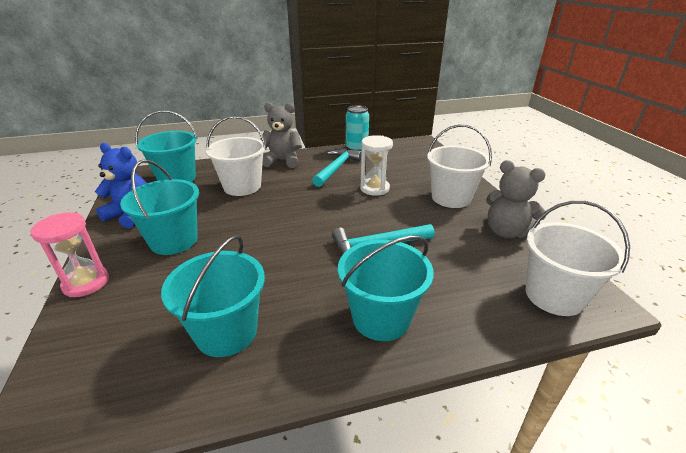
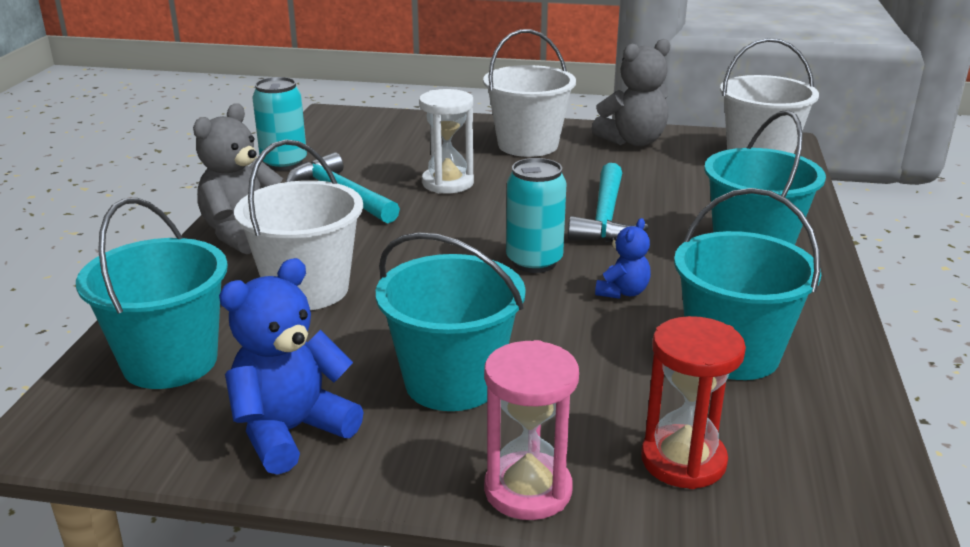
camera: 65 degrees left, 5 degrees down
(107, 330) = (683, 460): none -> red hourglass
(284, 272) = (622, 292): none -> blue teddy bear
(302, 234) = (534, 262): none -> turquoise can

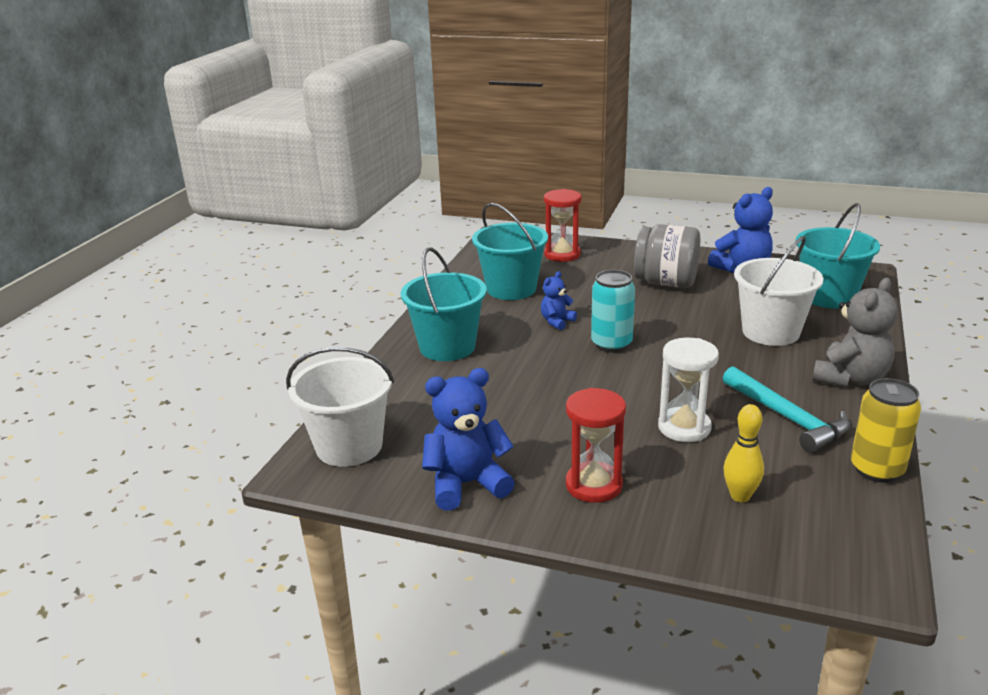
camera: 170 degrees left, 0 degrees up
(284, 163) = (877, 470): turquoise can -> yellow can
(408, 144) = (740, 496): none -> yellow bowling pin
(452, 382) = (666, 283): turquoise bucket -> grey jar
(528, 145) = (593, 485): white bucket -> red hourglass
(528, 490) = (631, 249): pink hourglass -> none
(605, 217) = (543, 380): turquoise hammer -> none
(633, 141) = (466, 484): grey teddy bear -> blue teddy bear

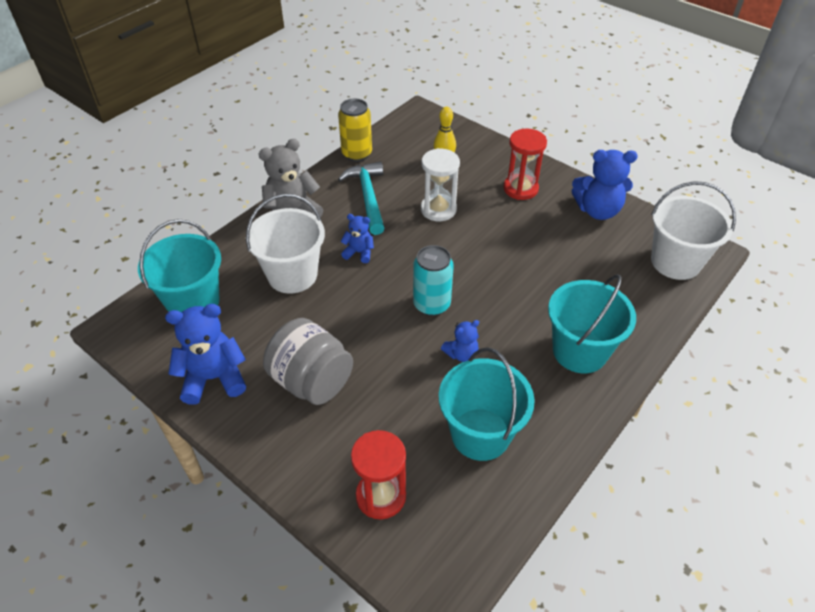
camera: 160 degrees left, 20 degrees up
(728, 364) = (359, 252): none -> blue teddy bear

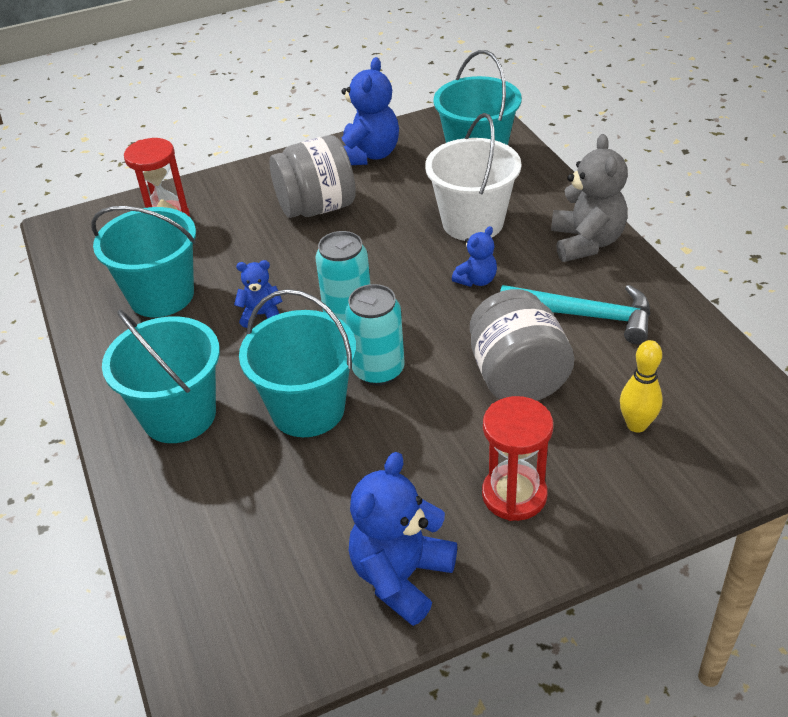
camera: 120 degrees right, 5 degrees down
(357, 154) = (698, 331): yellow can -> none
(438, 209) = (517, 377): white hourglass -> grey jar
(461, 354) = (261, 315): blue teddy bear -> blue teddy bear turned 90 degrees clockwise
(472, 269) = (378, 370): none -> turquoise can
(526, 288) = (308, 409): none -> turquoise bucket
(675, 262) = (223, 618): white bucket -> none

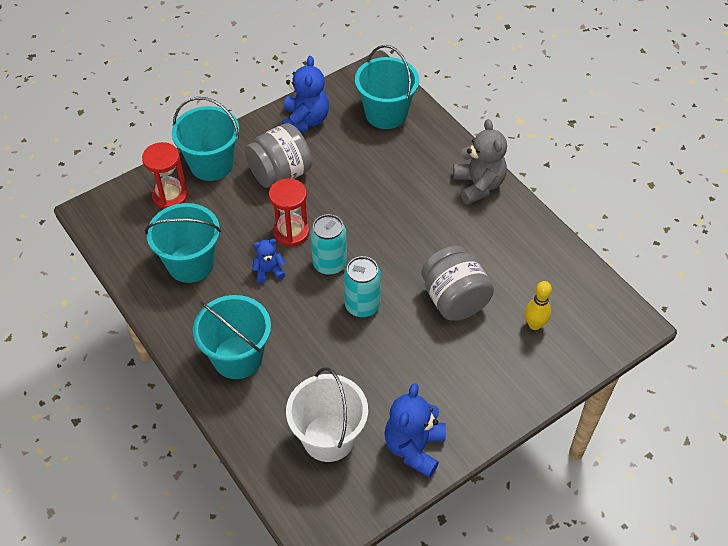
camera: 15 degrees left, 10 degrees up
(308, 409) = (323, 341): turquoise bucket -> turquoise bucket (211, 164)
(473, 222) = (397, 176): white bucket -> white bucket (328, 437)
(476, 280) = (410, 225): blue teddy bear -> none
(514, 495) = (469, 384): red hourglass -> red hourglass (291, 232)
(584, 315) = (488, 246): turquoise hammer -> none

